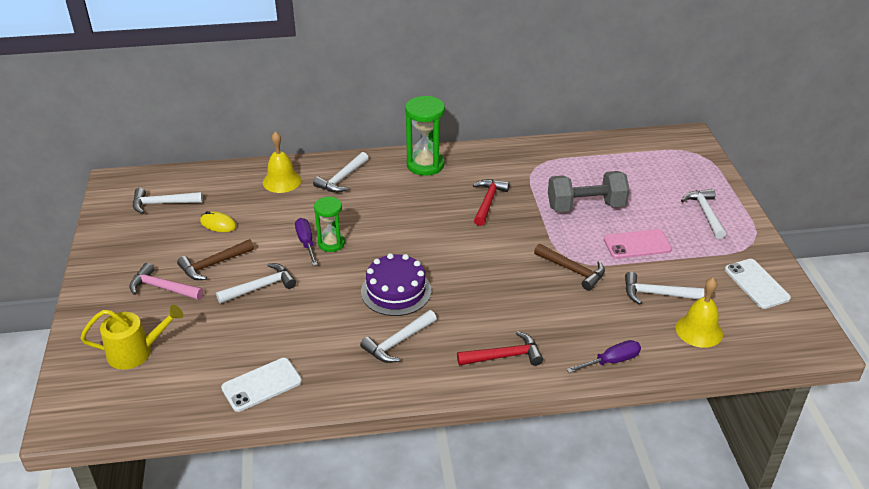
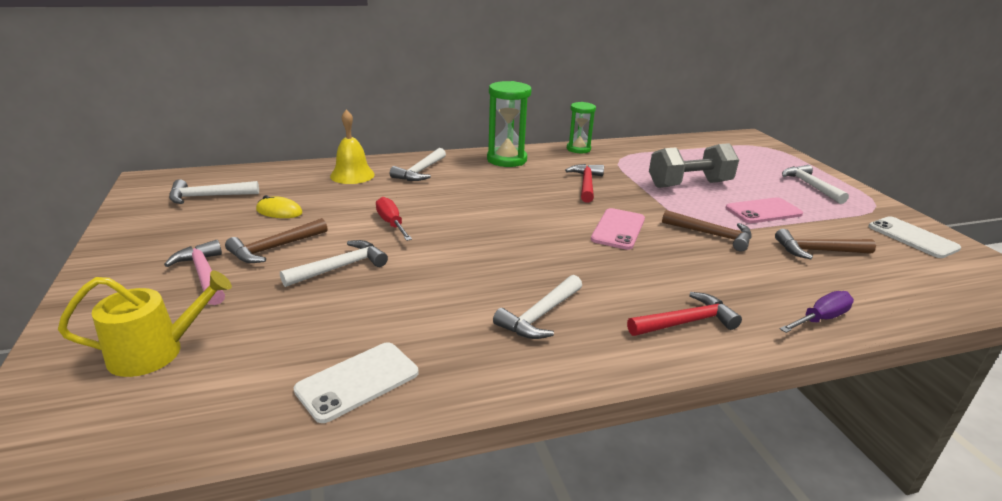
camera: 10 degrees left, 10 degrees down
(163, 288) = (204, 275): pink hammer -> pink hammer turned 45 degrees clockwise
(306, 243) = (391, 223): purple screwdriver -> red screwdriver
(331, 243) = (422, 223): green hourglass -> green hourglass (578, 149)
(396, 291) = (516, 263): purple cake -> none
(494, 259) = (618, 229): none -> pink phone
(656, 294) = (818, 251): white hammer -> brown hammer
(699, 330) = (893, 281): yellow bell -> none

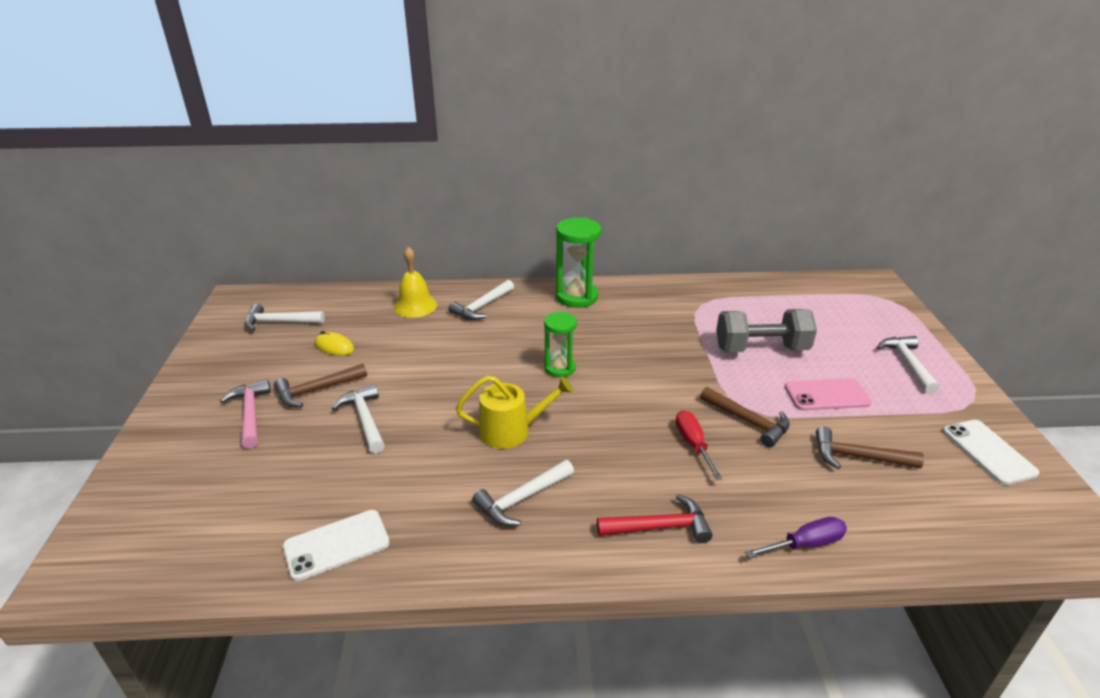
camera: 15 degrees right, 5 degrees up
(155, 352) = (192, 490): yellow watering can -> yellow watering can (511, 431)
(340, 267) = (365, 419): white hammer -> white hammer turned 90 degrees counterclockwise
(391, 223) = (429, 372): red screwdriver -> red screwdriver (693, 445)
(578, 149) = (661, 287): green hourglass -> green hourglass (559, 368)
(586, 184) = (645, 338): red hammer -> none
(618, 229) = (650, 403): pink phone -> none

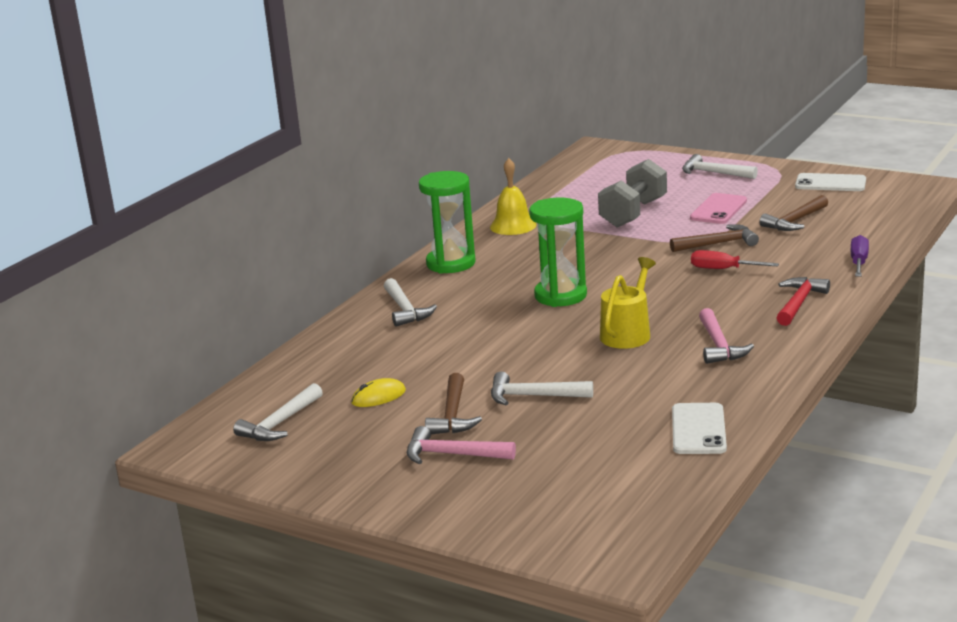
camera: 55 degrees left, 10 degrees down
(415, 306) = (354, 343): yellow bell -> yellow bell (513, 226)
(522, 499) = (719, 345): white hammer -> pink hammer
(559, 368) = (560, 296): green hourglass -> green hourglass, size x1.56

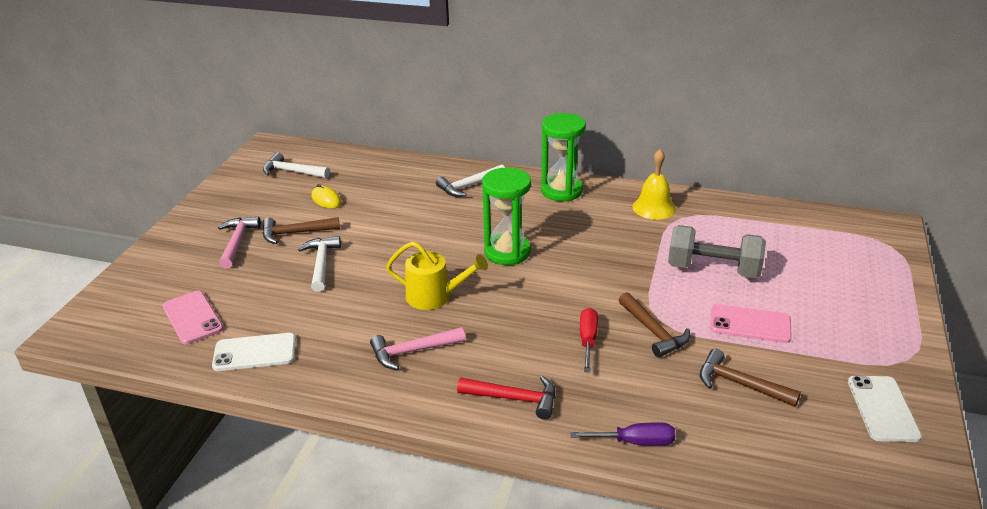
camera: 75 degrees right, 10 degrees up
(617, 474) = (192, 317): none -> pink phone
(714, 173) = (860, 312): white hammer -> none

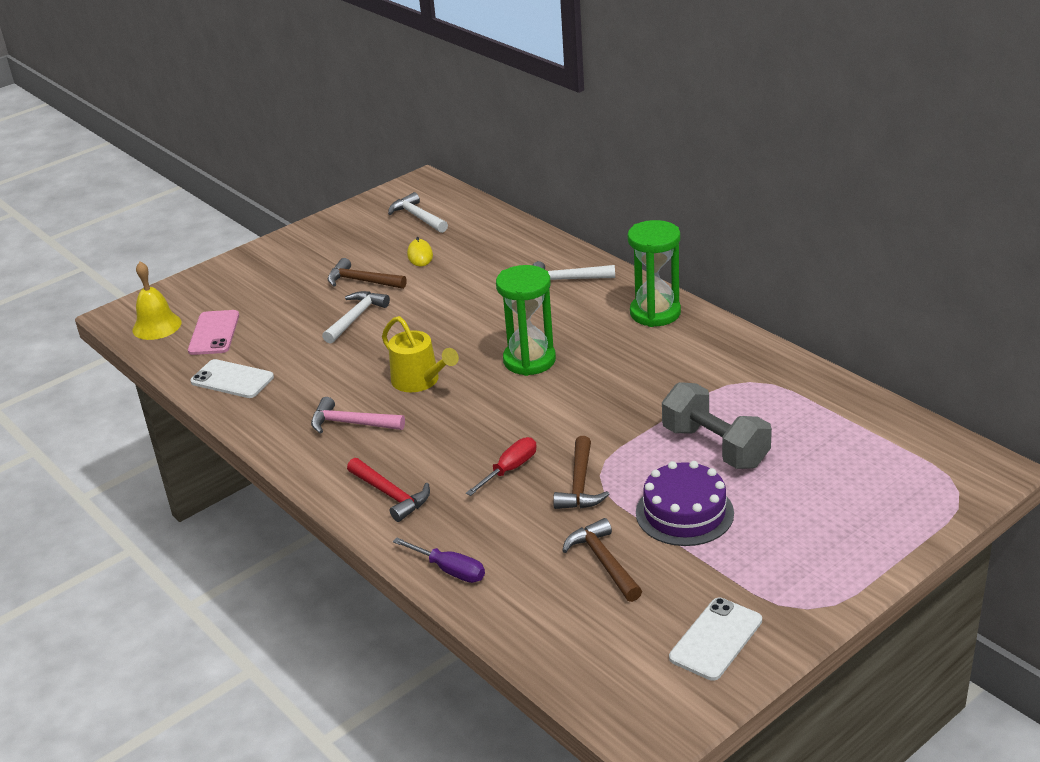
camera: 35 degrees right, 0 degrees up
(237, 242) = (307, 275): pink hammer -> none
(654, 208) = (732, 361): yellow bell -> yellow bell (157, 326)
(750, 324) = (684, 513): pink phone -> purple cake

